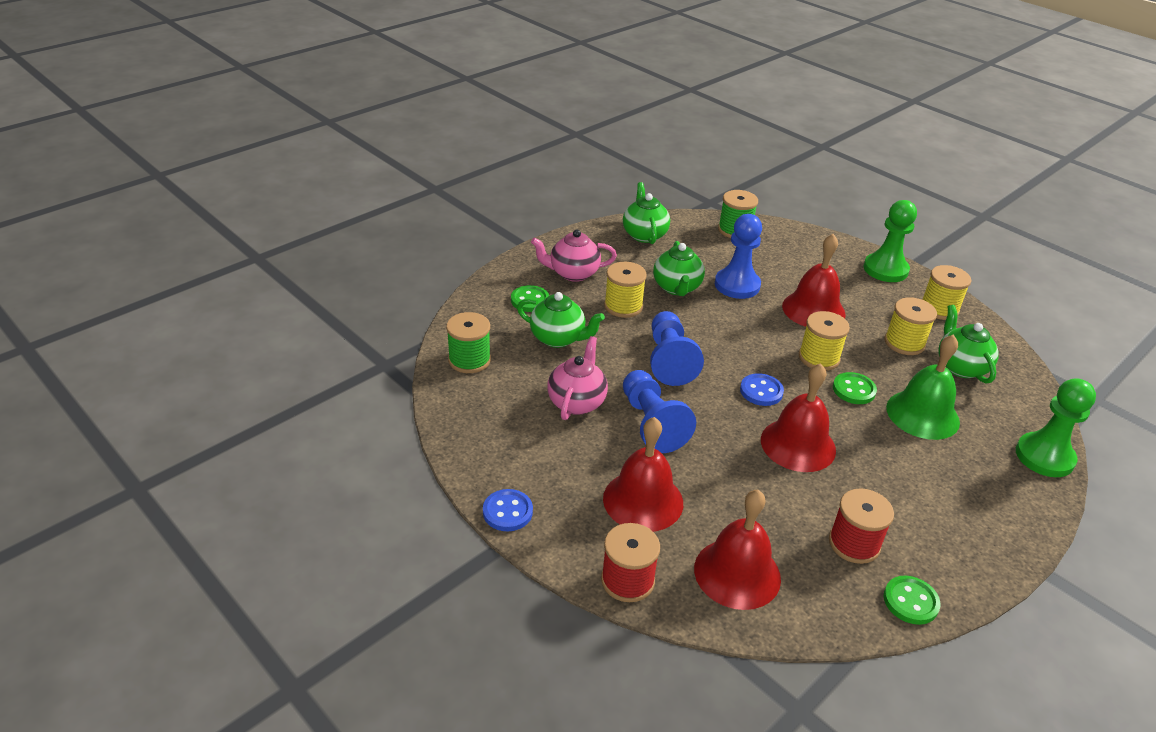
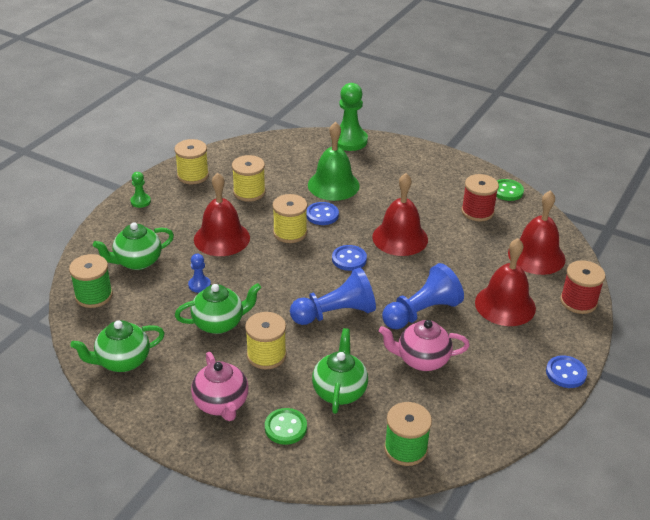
camera: 105 degrees left, 0 degrees up
(737, 285) = (199, 285): blue pawn -> blue pawn, size x0.50
(854, 390) = (322, 215): green button -> blue button
(885, 269) = (140, 201): green pawn -> green pawn, size x0.50
(960, 367) = (268, 168): green teapot -> green teapot (137, 262)

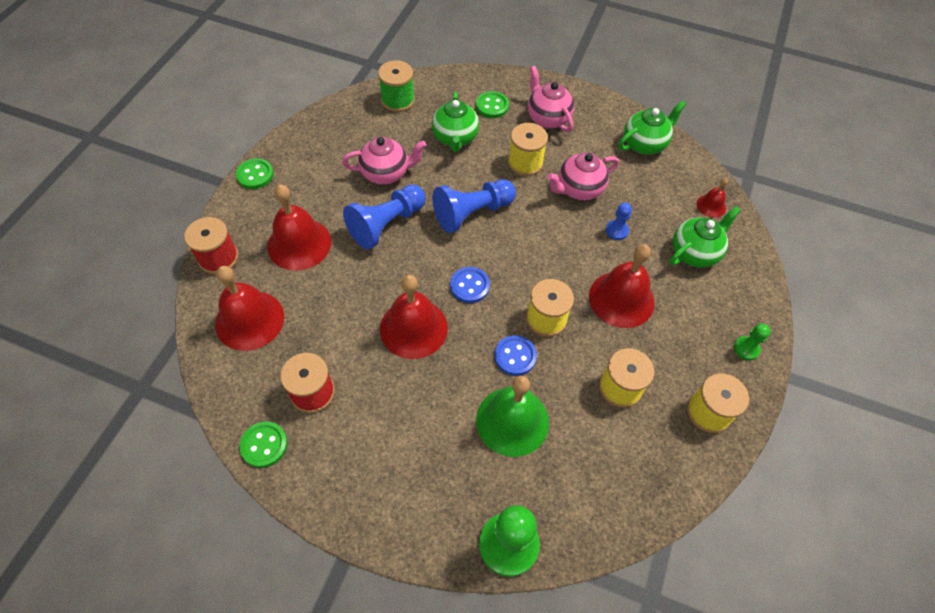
camera: 170 degrees right, 20 degrees up
(94, 295) = (711, 206): green spool -> red bell
(219, 323) = (579, 189): green teapot -> pink teapot
(566, 373) = (255, 175): blue button -> green button

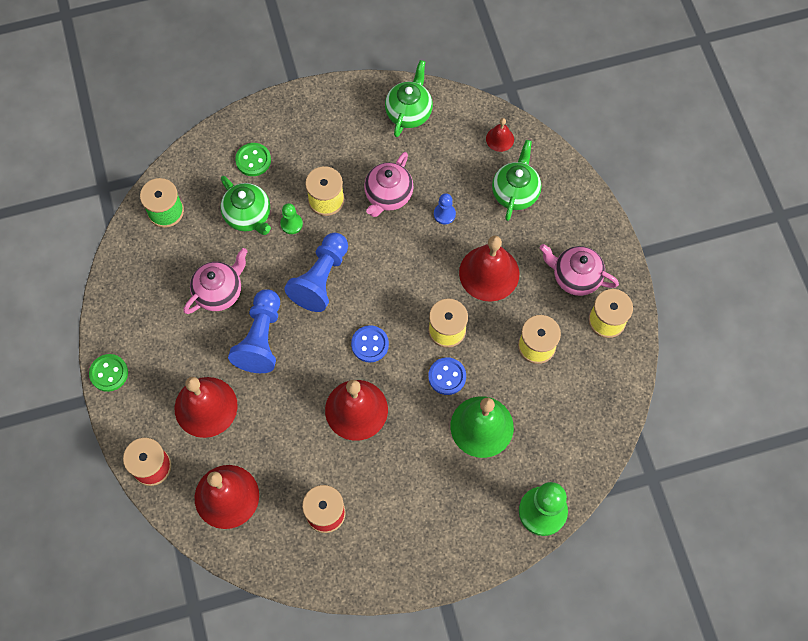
camera: 35 degrees left, 10 degrees up
(264, 445) = (325, 575): green button -> none
(547, 118) = (310, 140): pink teapot -> pink teapot (575, 277)
(746, 348) = (601, 250): green pawn -> green pawn (291, 224)

